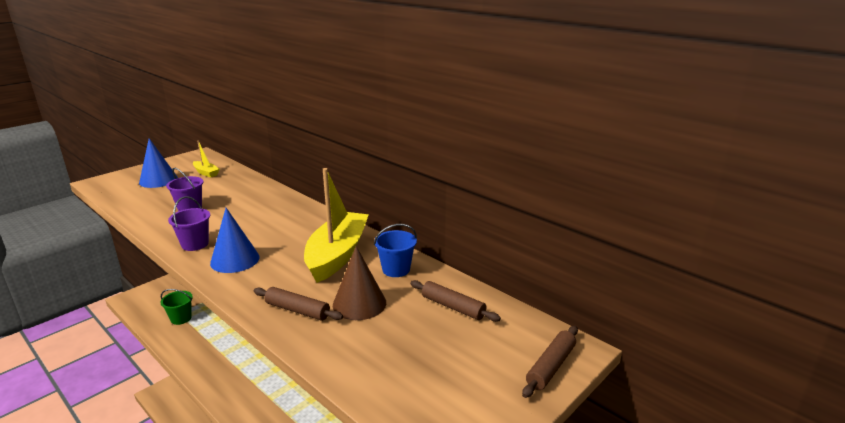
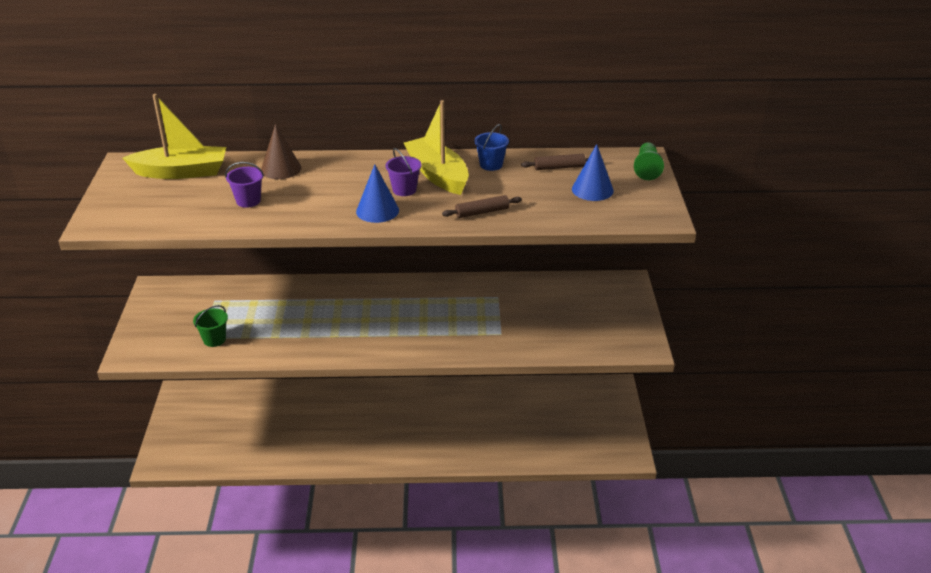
camera: 45 degrees left, 10 degrees up
(158, 180) = (151, 197): blue cone -> blue cone (592, 190)
(195, 244) = (322, 217): purple bucket -> purple bucket (404, 190)
(206, 173) = (181, 172): yellow boat -> yellow boat, size x2.20
(359, 303) = (508, 191): brown cone -> brown cone (281, 169)
(551, 366) = (647, 169): brown rolling pin -> green pawn

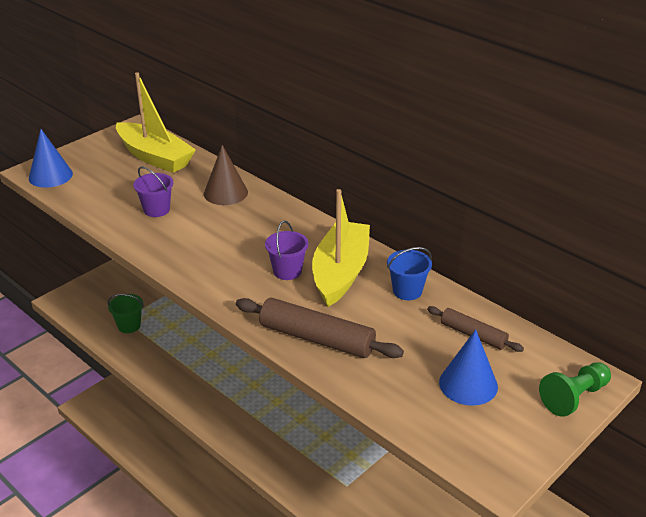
camera: 45 degrees right, 0 degrees up
(377, 211) = (232, 279): blue cone -> blue cone (50, 176)
(482, 212) = (317, 338): brown rolling pin -> brown rolling pin, size x1.70

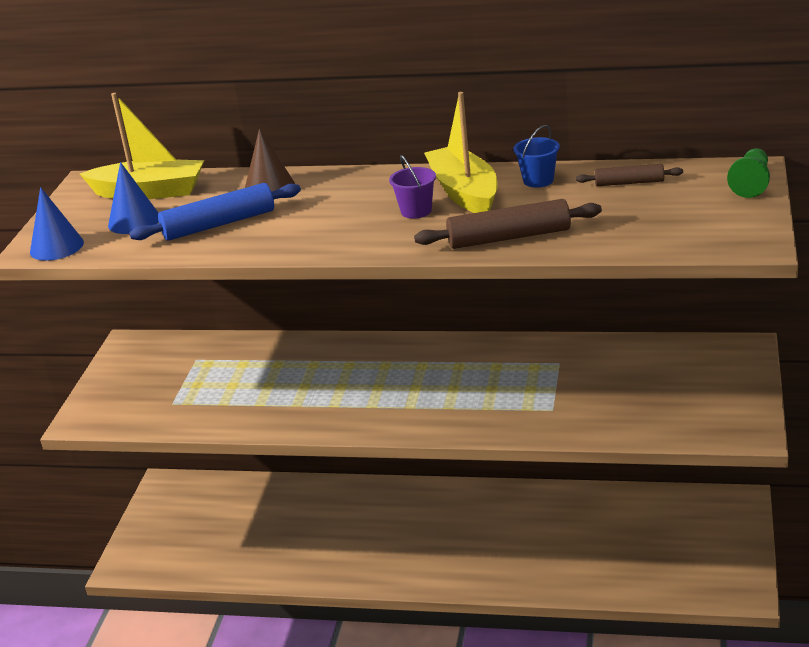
camera: 30 degrees left, 5 degrees down
(129, 325) = (185, 406): green bucket -> none
(156, 210) = (219, 224): purple bucket -> blue rolling pin
(468, 384) = (667, 210): blue cone -> blue cone (134, 221)

